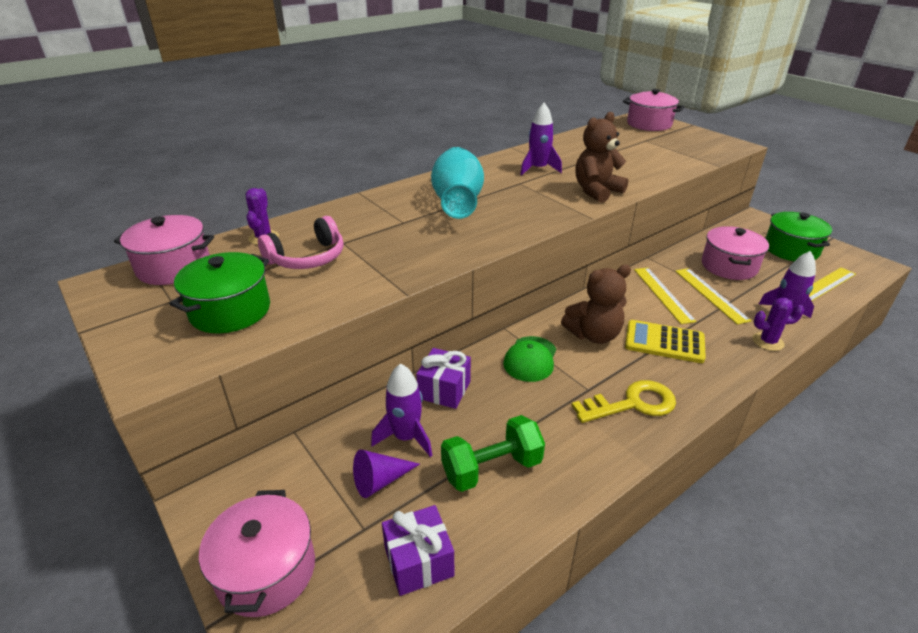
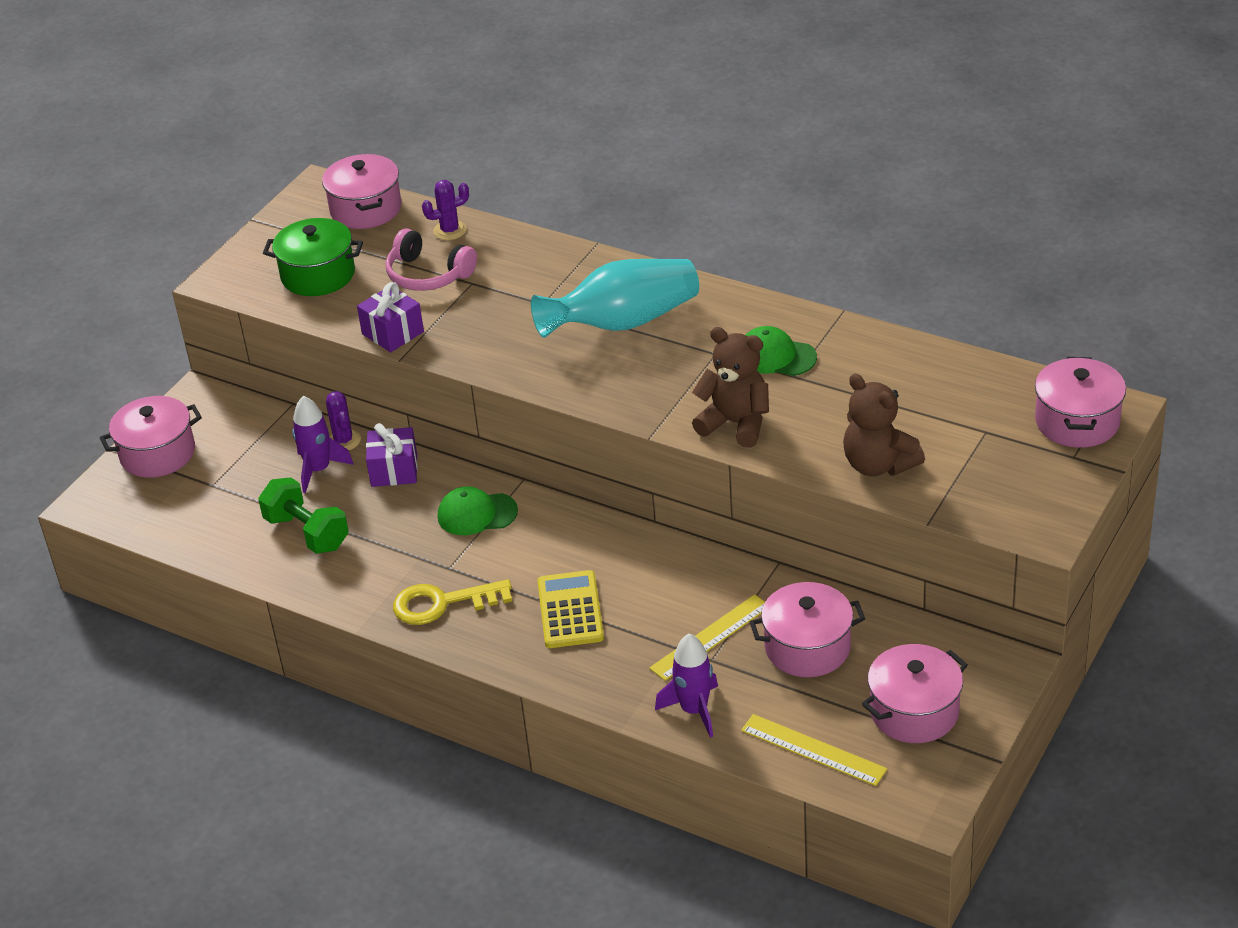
camera: 70 degrees right, 5 degrees up
(380, 480) = (263, 474): purple cone -> none
(419, 561) = (197, 524): purple gift -> purple gift (393, 333)
(538, 169) = (776, 356): purple rocket -> green cap
(594, 335) = (551, 551): brown teddy bear -> brown teddy bear (878, 465)
(632, 404) = (442, 603): yellow key -> yellow key turned 120 degrees clockwise
(663, 294) = (682, 593): yellow ruler -> none
(768, 342) = (625, 699): purple cactus -> purple cactus (343, 440)
(791, 250) = (914, 712): green pot -> pink pot

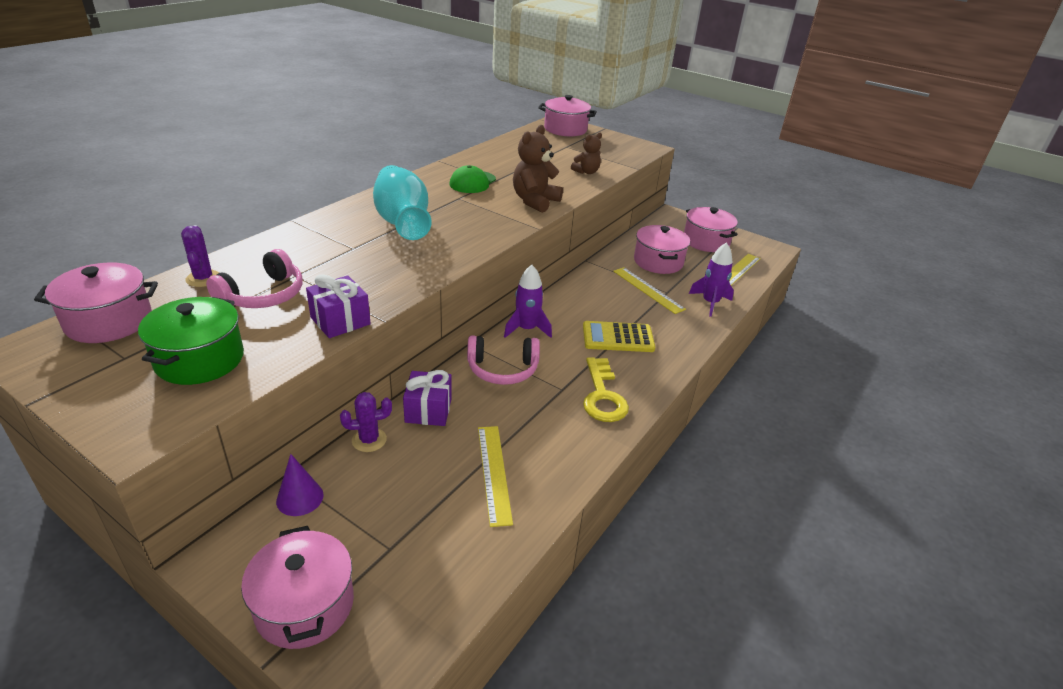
camera: 90 degrees left, 5 degrees down
(265, 419) = (300, 498): none -> purple cone
(307, 533) = (494, 473): green dumbbell -> yellow ruler
(318, 470) = (404, 460): purple rocket -> purple rocket (526, 329)
(477, 514) = (502, 369): green cap -> pink headphones
(878, 465) = (586, 172): brown teddy bear -> brown teddy bear, size x0.62

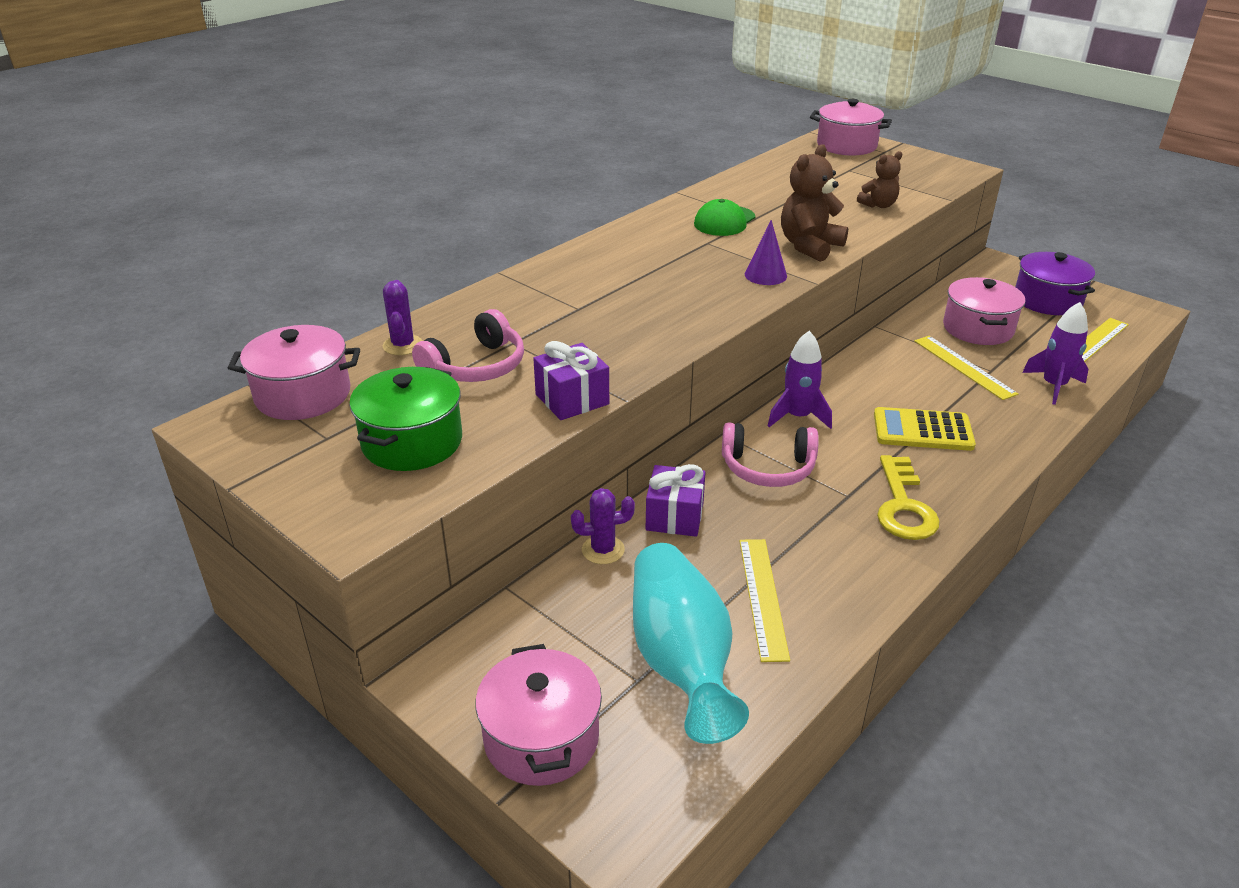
camera: 10 degrees right, 0 degrees up
(300, 498) = (524, 615): purple cone -> purple cone (765, 275)
(402, 222) = (637, 274): turquoise vase -> turquoise vase (680, 660)
(706, 241) = (1047, 300): pink pot -> purple pot

